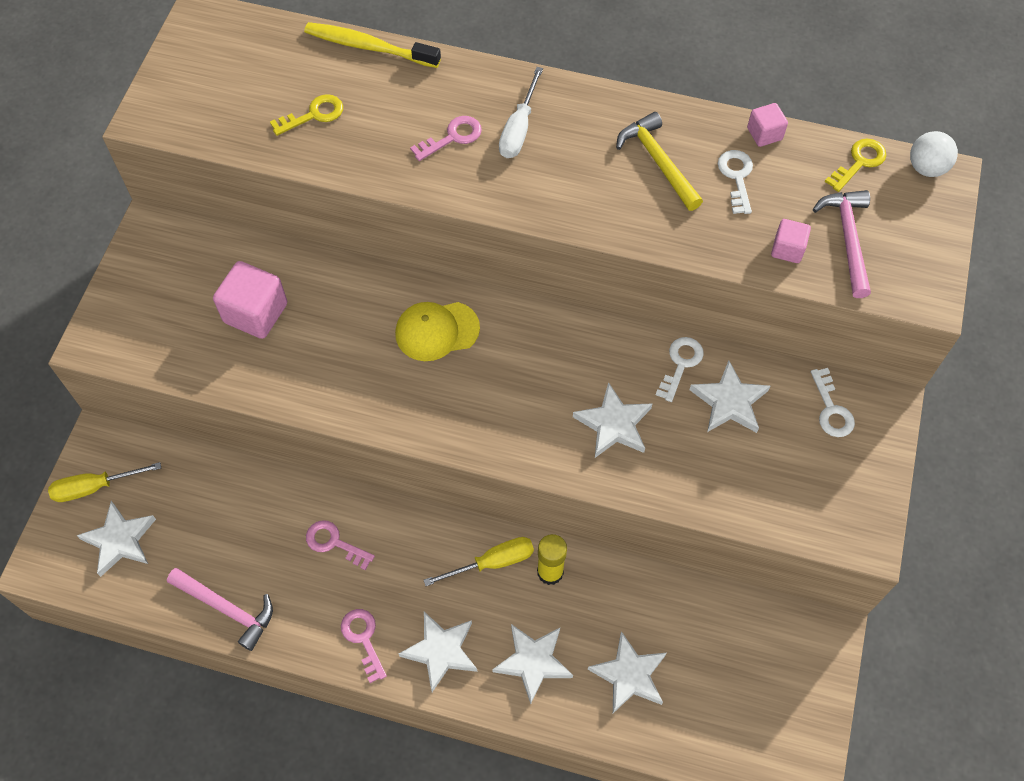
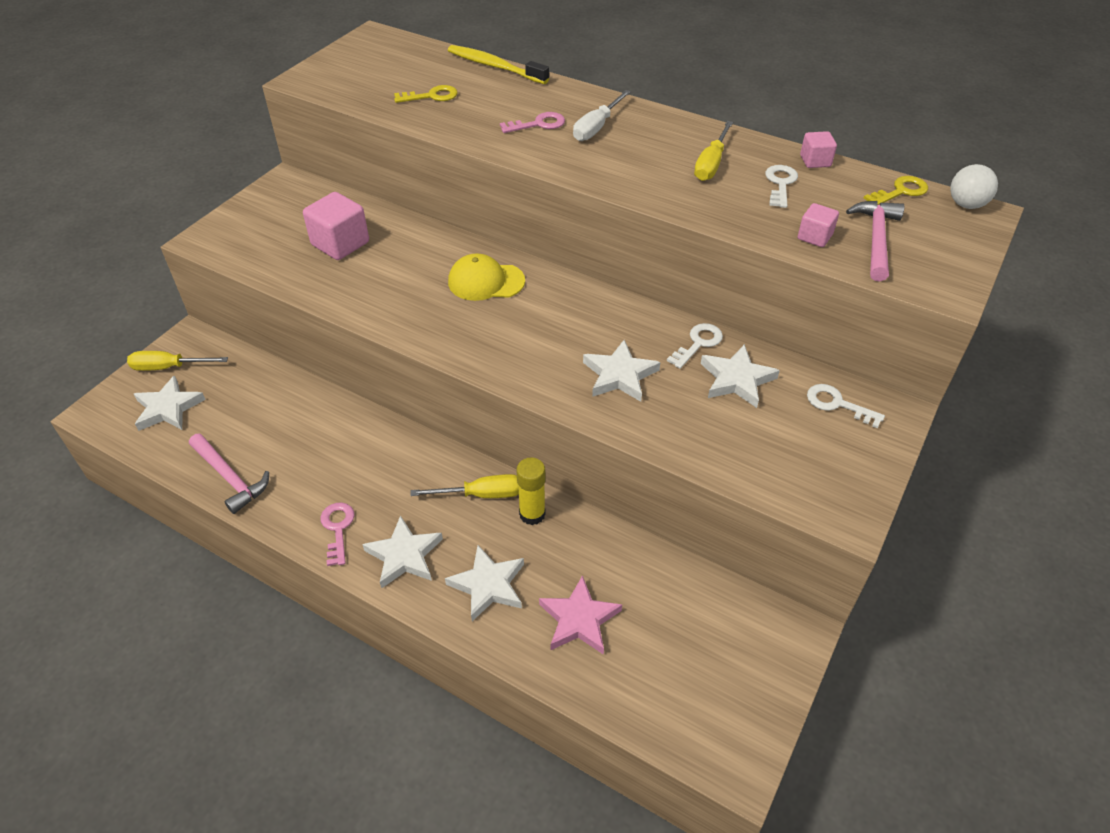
camera: 15 degrees right, 15 degrees down
(334, 543) = (346, 449): pink key -> none
(629, 675) = (579, 619): white star -> pink star
(658, 162) = (711, 164): yellow hammer -> yellow screwdriver
(831, 409) = (837, 404): white key -> white key turned 120 degrees clockwise

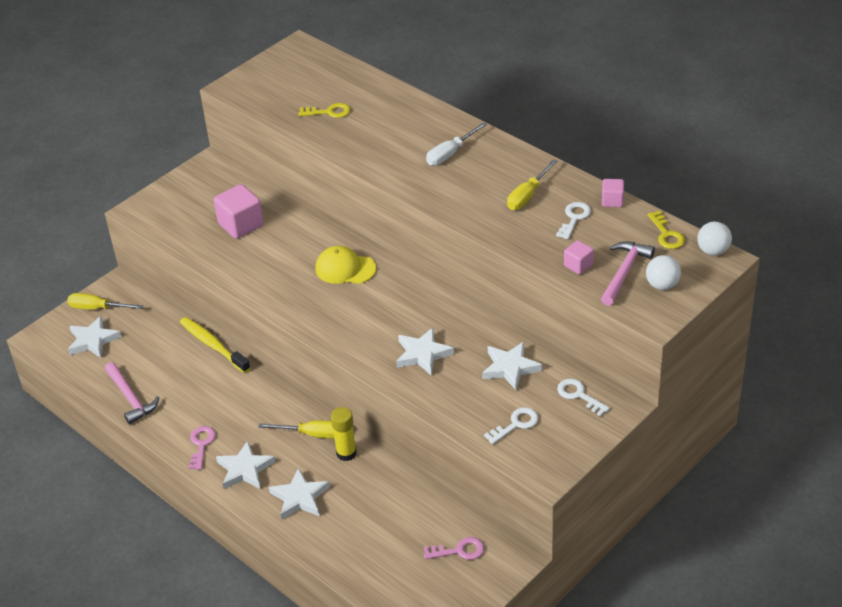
camera: 15 degrees right, 5 degrees down
(494, 66) = (388, 87): yellow toothbrush -> yellow toothbrush (213, 345)
(538, 124) = (405, 146): pink key -> pink key (459, 551)
(579, 619) = (358, 529): pink star -> none
(698, 343) = (492, 337): white key -> white key (516, 424)
(900, 191) = (666, 234): yellow key -> yellow key turned 90 degrees clockwise
(931, 249) = (662, 285): none -> white ball

